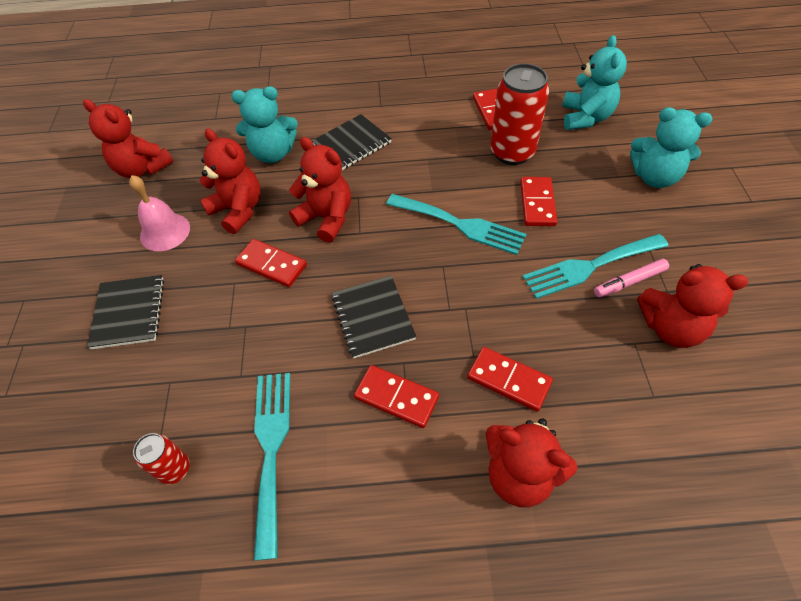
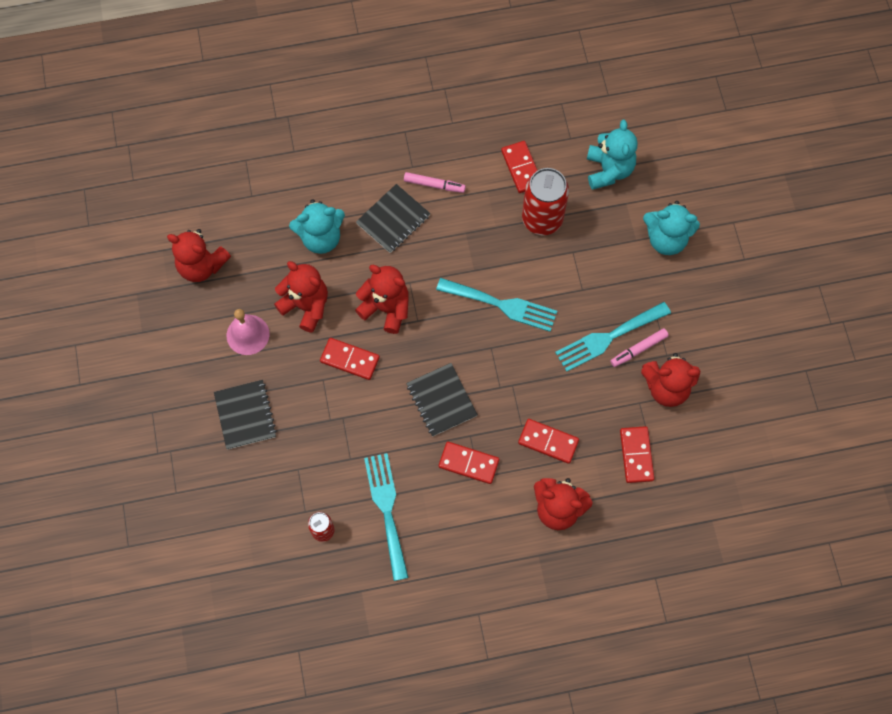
camera: 10 degrees left, 15 degrees up
(400, 119) = (434, 185): none -> pink marker
(537, 203) = (565, 277): red domino -> red domino (636, 455)

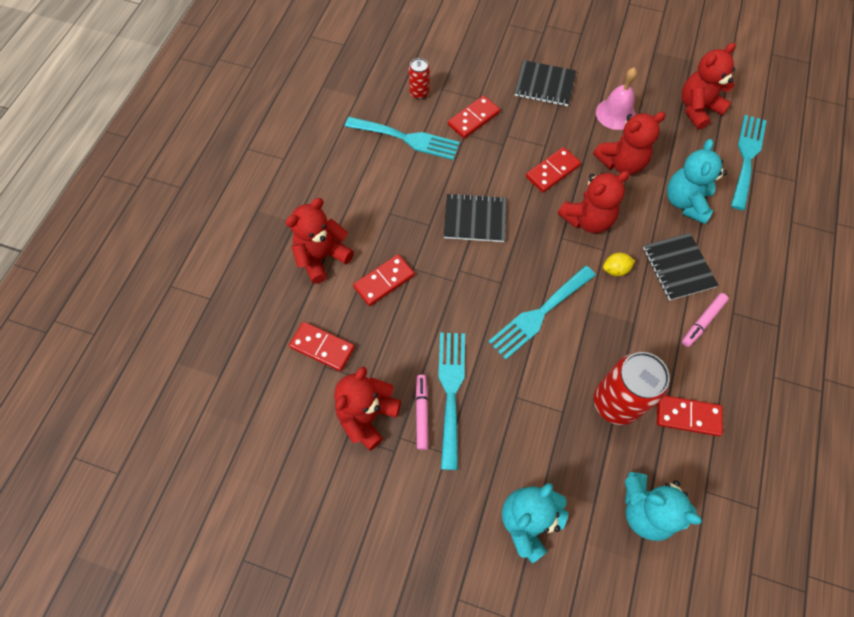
camera: 120 degrees right, 5 degrees down
(240, 206) = (747, 157): none -> turquoise fork
(424, 266) = (615, 269): none -> yellow lemon
(468, 463) = (406, 211): red domino -> red domino (473, 119)

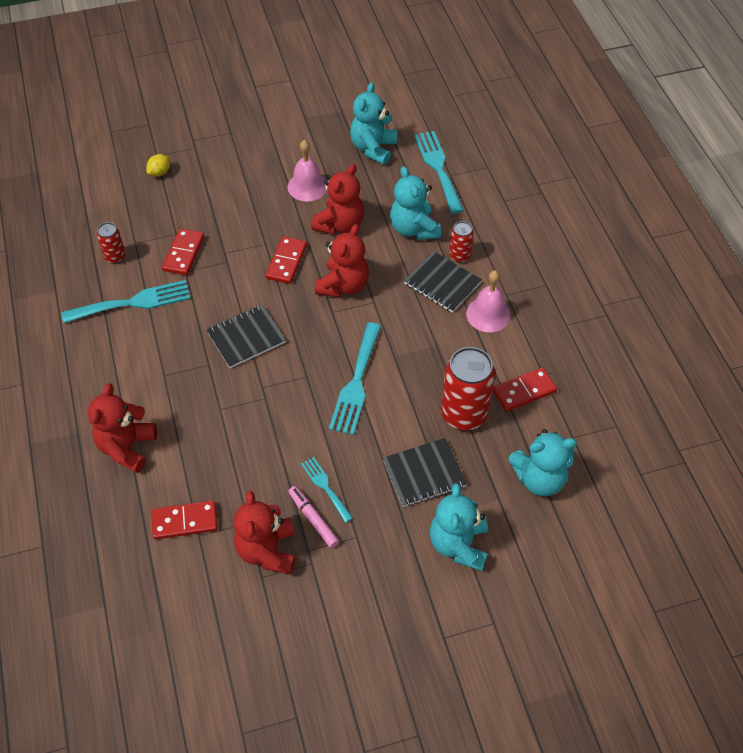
camera: 35 degrees left, 10 degrees down
(384, 281) = (201, 434): red domino -> none
(451, 391) = (325, 487): turquoise fork -> turquoise fork, size x0.57
(544, 85) = (228, 192): black notebook -> black notebook (424, 474)
(615, 269) = (394, 313): yellow lemon -> yellow lemon (160, 172)
(697, 109) = (373, 148): red teddy bear -> turquoise teddy bear
(702, 321) = (488, 314): pink marker -> pink bell
(712, 251) = (459, 256): none -> red can

